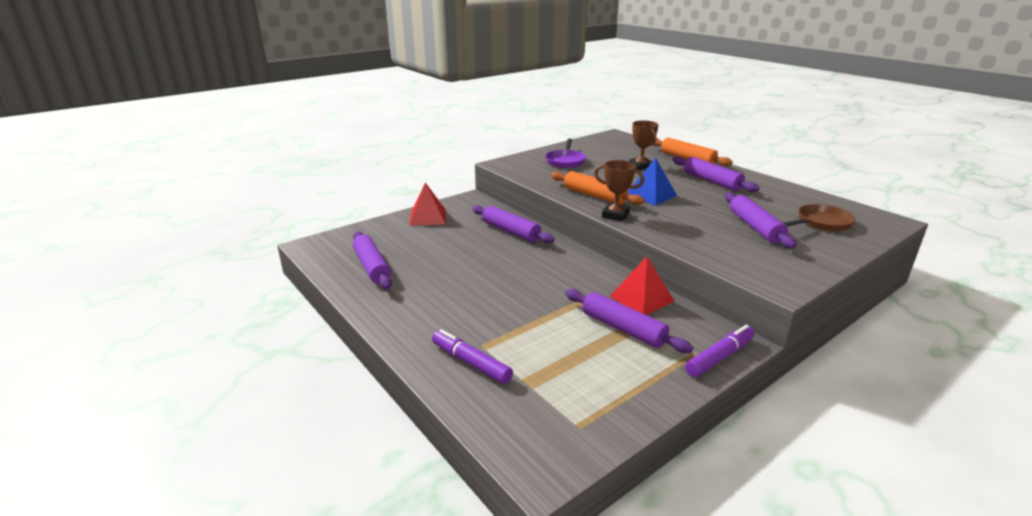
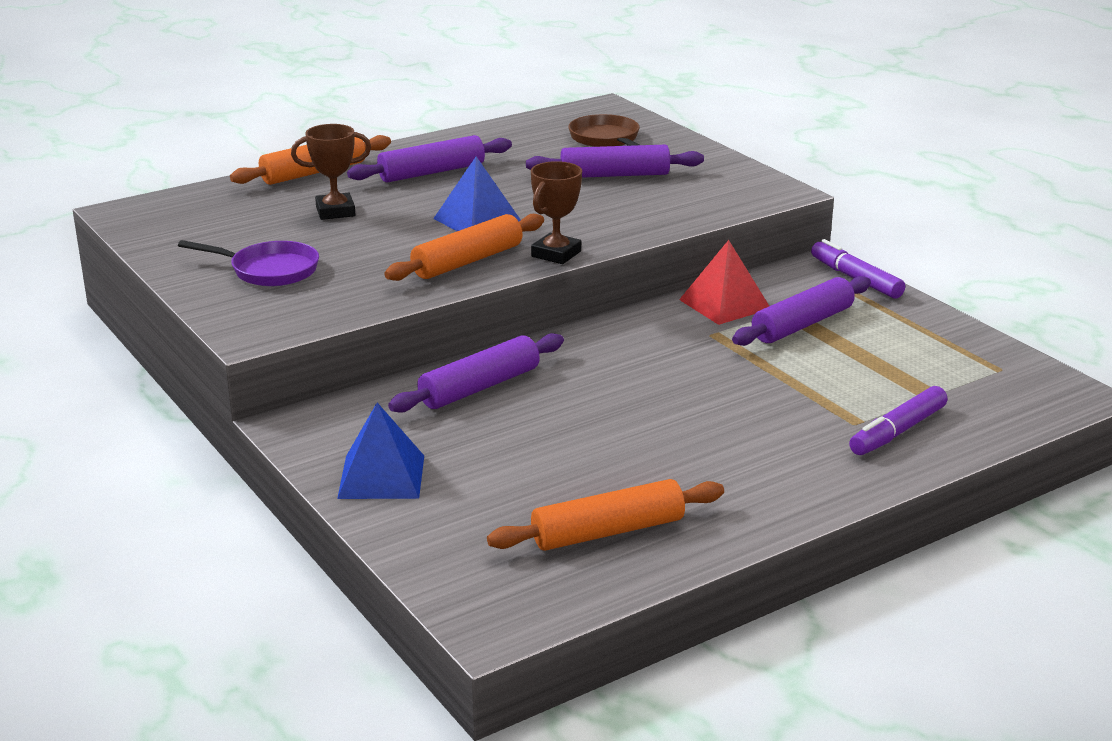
camera: 85 degrees left, 0 degrees up
(372, 267) = (607, 532): purple rolling pin -> orange rolling pin
(428, 217) = (381, 476): red pyramid -> blue pyramid

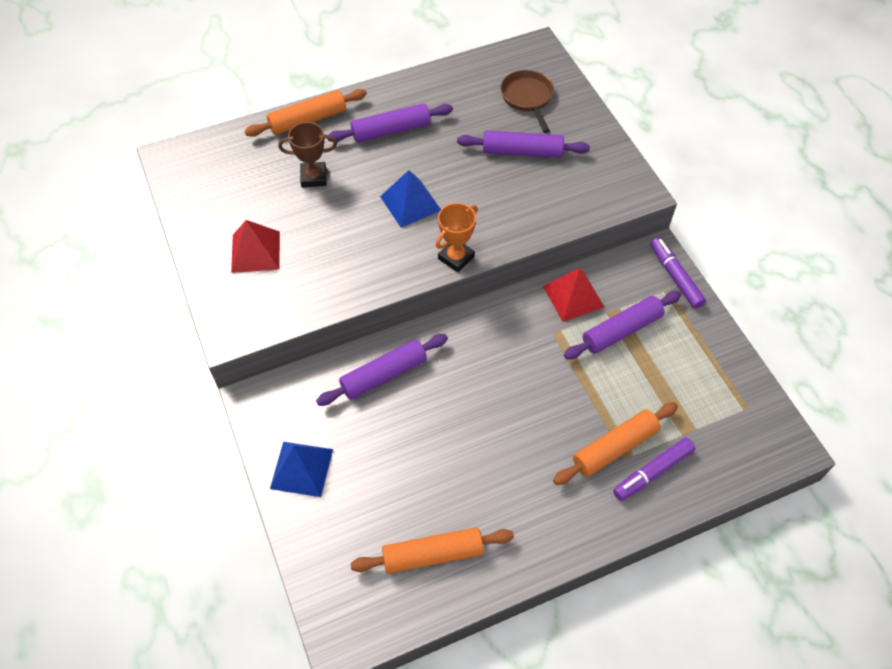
camera: 10 degrees right, 30 degrees up
(269, 270) = (255, 252): purple pan -> red pyramid
(467, 261) = (392, 259): orange rolling pin -> orange rolling pin (614, 448)
(556, 254) = (456, 257): brown trophy -> orange trophy

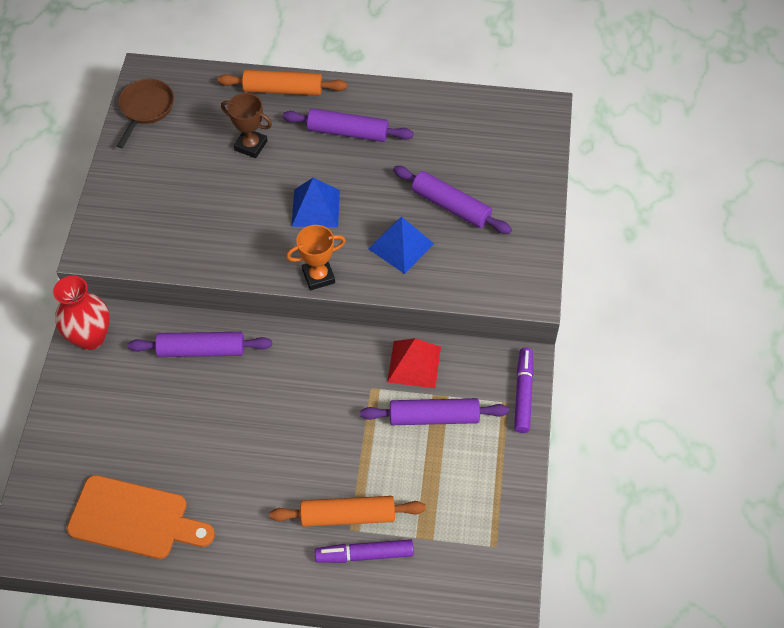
camera: 30 degrees right, 0 degrees up
(255, 252) = (158, 190): red pyramid -> none
(272, 415) = (90, 337): none -> red vase
(301, 468) = (83, 394): blue pyramid -> blue pyramid (401, 246)
(432, 554) = (134, 519): orange rolling pin -> orange cutting board
(527, 98) = (496, 156): brown pan -> brown pan (146, 109)

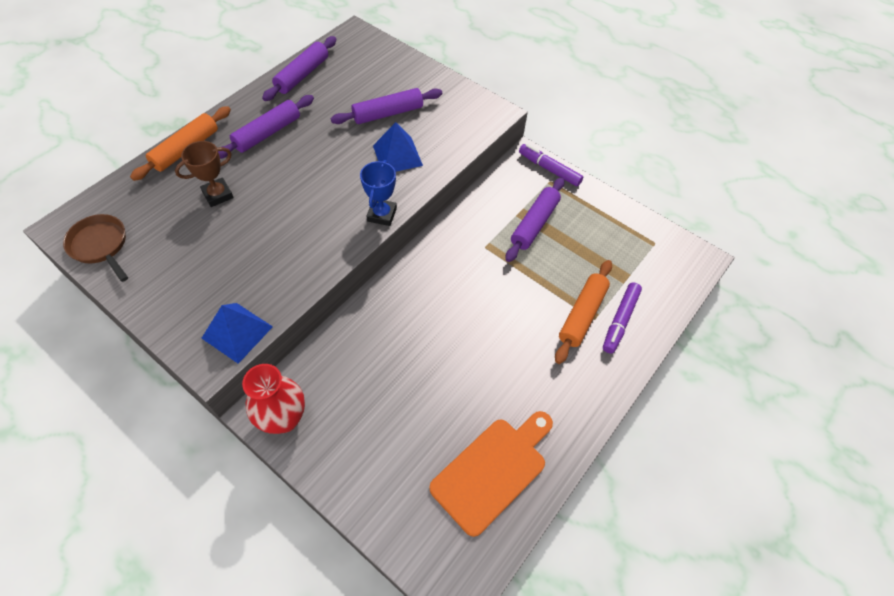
camera: 60 degrees left, 0 degrees up
(201, 350) = (366, 338): purple rolling pin -> purple rolling pin (302, 75)
(315, 208) = (317, 185): blue pyramid -> blue pyramid (237, 332)
(318, 276) = (382, 214): orange trophy -> blue trophy
(414, 364) = (484, 213): red pyramid -> none

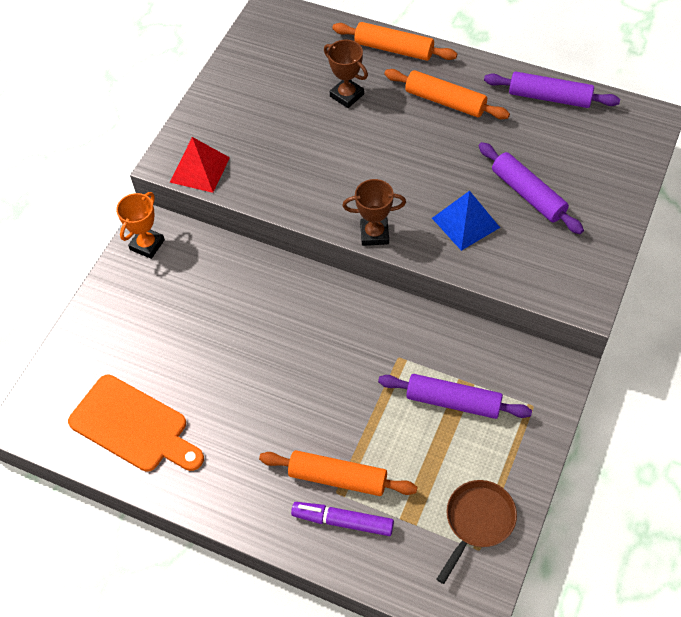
camera: 80 degrees right, 0 degrees up
(101, 245) = (258, 42): brown pan -> brown pan (477, 521)
(237, 332) = (200, 169): blue pyramid -> red pyramid
(267, 133) = (445, 101): purple rolling pin -> orange rolling pin
(284, 418) = (147, 245): red vase -> orange trophy
(382, 214) = (374, 234): blue trophy -> brown trophy
(549, 169) = (552, 400): purple marker -> none

